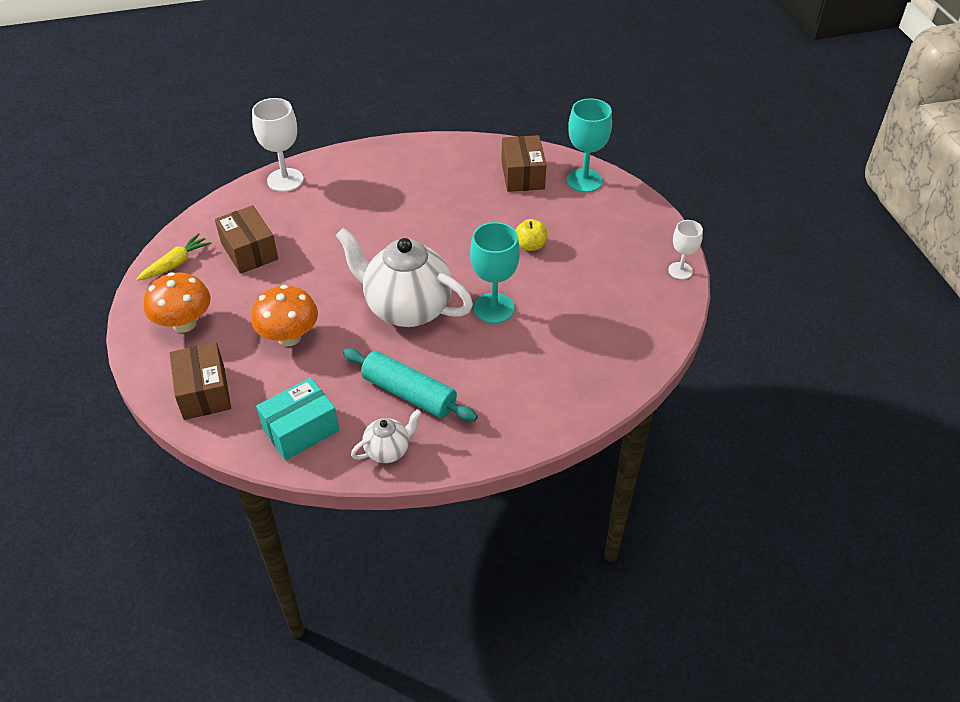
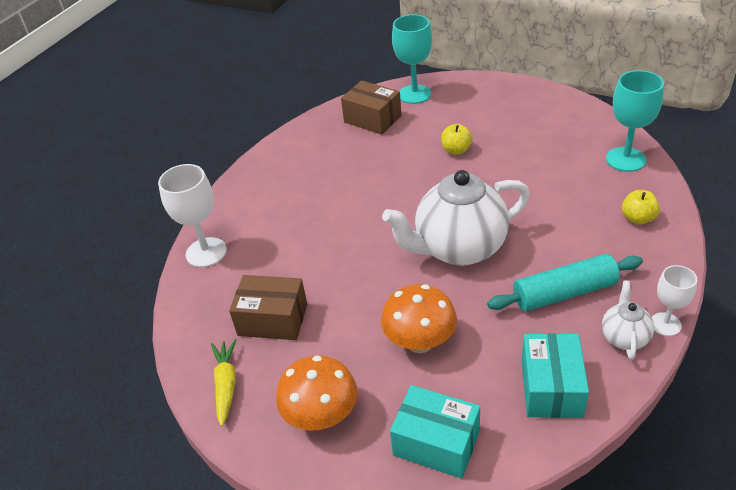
camera: 45 degrees left, 5 degrees down
(204, 392) = (436, 443): brown box -> turquoise box
(494, 308) = (508, 200): turquoise goblet -> turquoise goblet (625, 159)
(546, 401) = (638, 218): none -> yellow apple
(680, 271) = (557, 96): white goblet -> white goblet (665, 324)

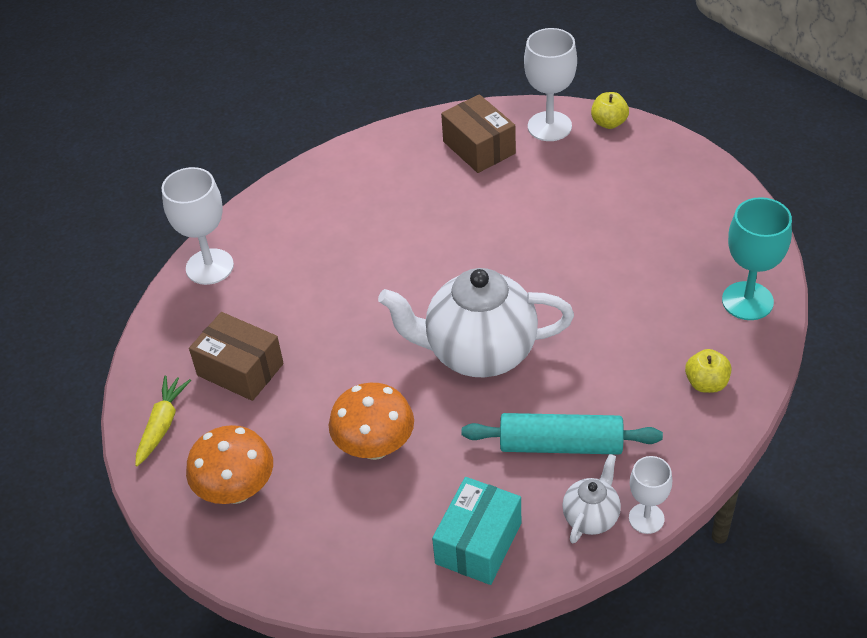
camera: 20 degrees right, 5 degrees up
(414, 94) = (549, 126): turquoise goblet -> white goblet
(436, 443) = (331, 557): turquoise box -> none
(456, 150) = (552, 223): yellow apple -> yellow apple (609, 123)

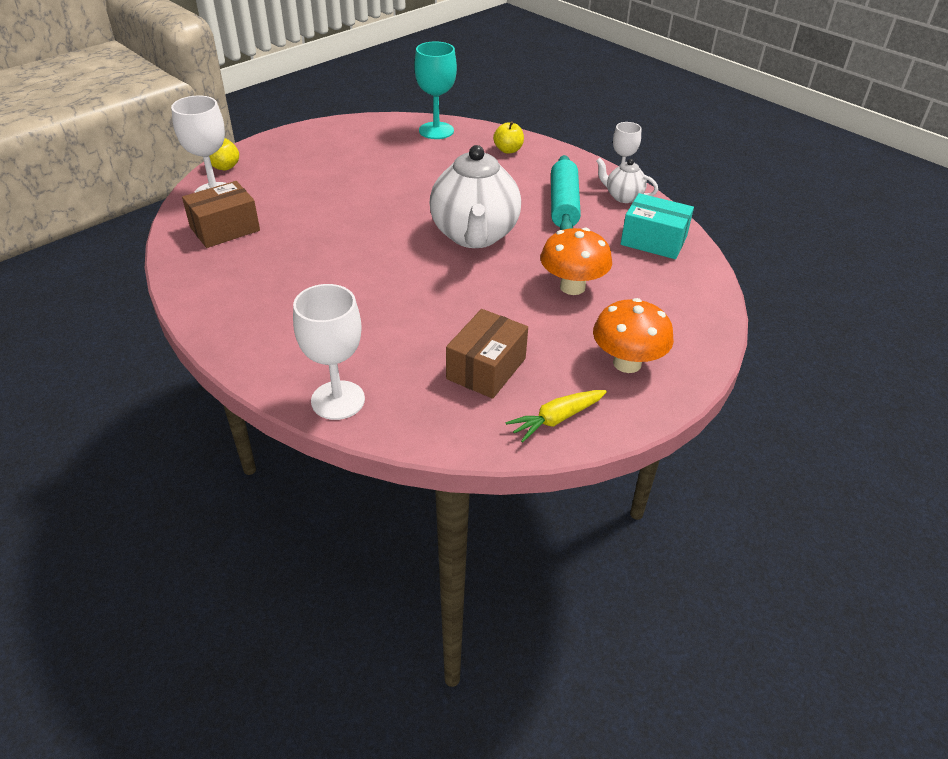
camera: 95 degrees left, 5 degrees down
(162, 424) = (556, 419): yellow carrot -> yellow carrot turned 45 degrees counterclockwise

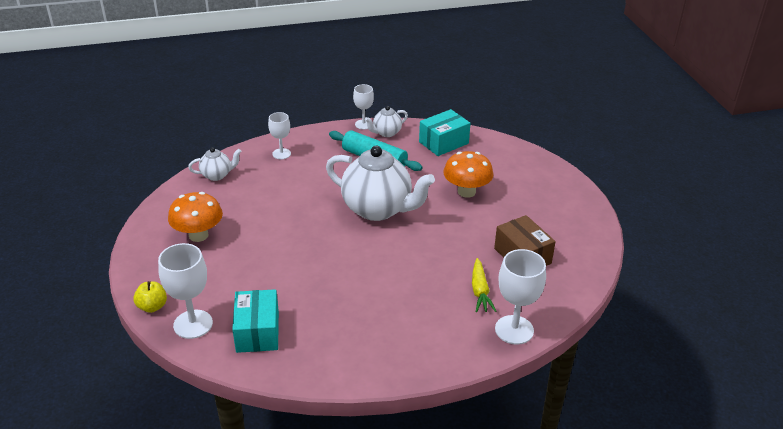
camera: 60 degrees left, 5 degrees down
(225, 229) = (257, 332): brown box -> turquoise box
(436, 131) = (217, 175): turquoise goblet -> white teapot
(508, 150) = (281, 154): yellow apple -> white goblet
(556, 419) = (582, 246): yellow carrot -> yellow carrot (480, 291)
(627, 363) = (551, 201): orange mushroom -> orange mushroom (198, 235)

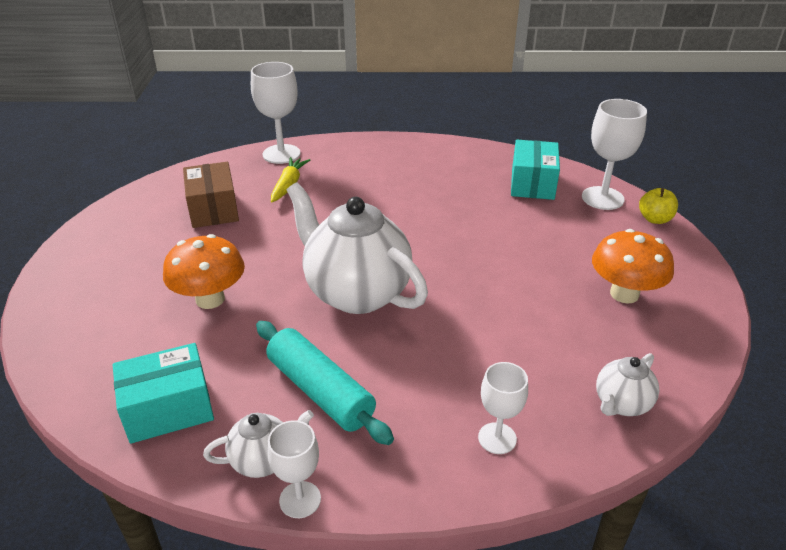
camera: 165 degrees left, 0 degrees up
(217, 175) = (621, 404): white teapot -> white teapot turned 45 degrees counterclockwise

